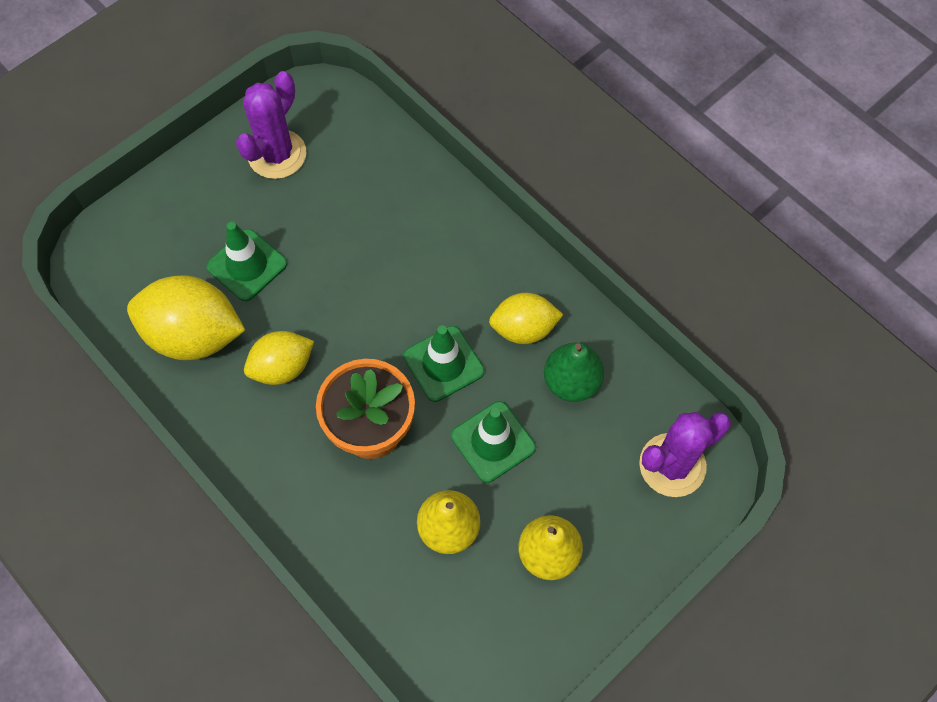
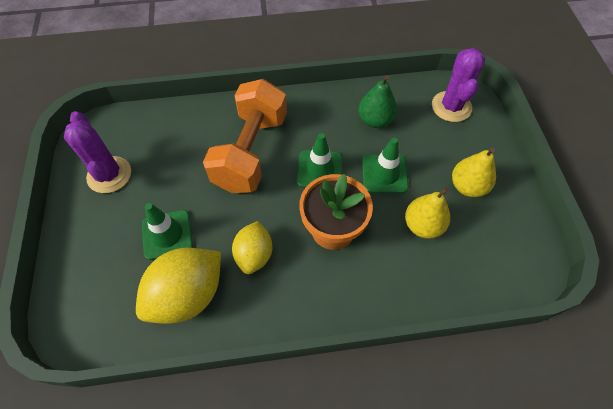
camera: 55 degrees left, 5 degrees down
(413, 272) = (251, 152): none -> orange dumbbell
(524, 329) = (328, 122): yellow lemon -> none

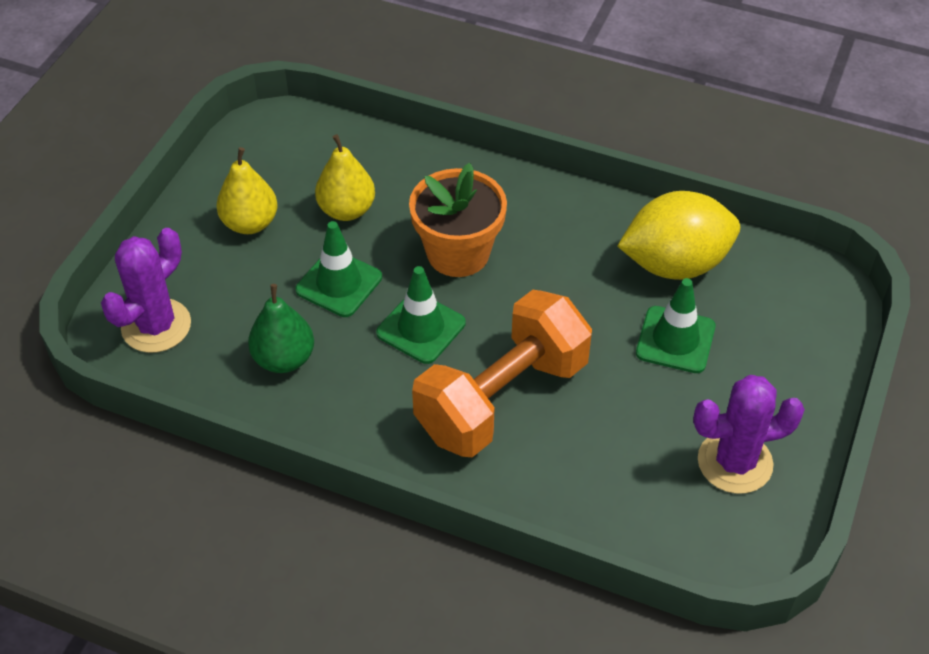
camera: 150 degrees left, 10 degrees down
(109, 175) = (735, 462): purple cactus -> purple cactus turned 75 degrees clockwise
(254, 254) = (573, 269): yellow lemon -> none

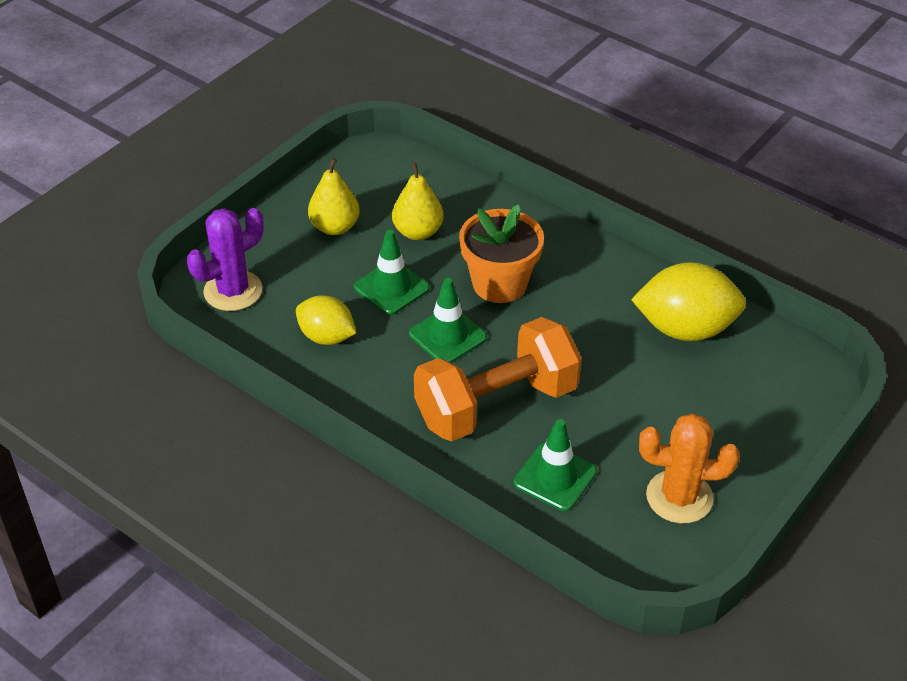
camera: 15 degrees right, 5 degrees down
(284, 359) = (326, 337): green pear -> yellow lemon
(675, 340) = (663, 389): green traffic cone -> green traffic cone (555, 477)
(735, 462) = (679, 497): purple cactus -> orange cactus

